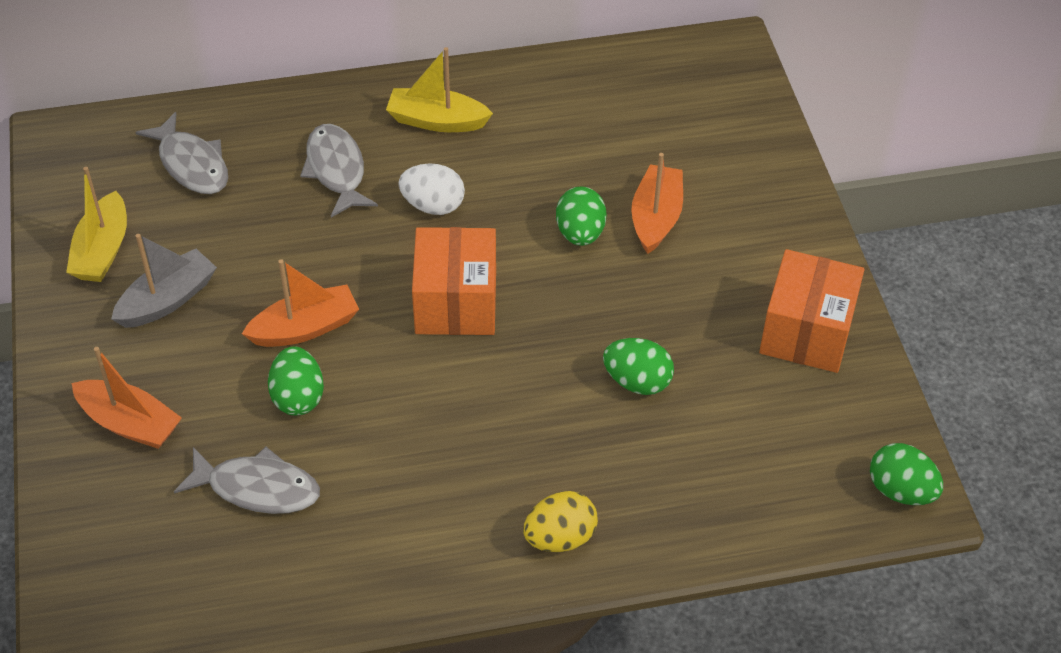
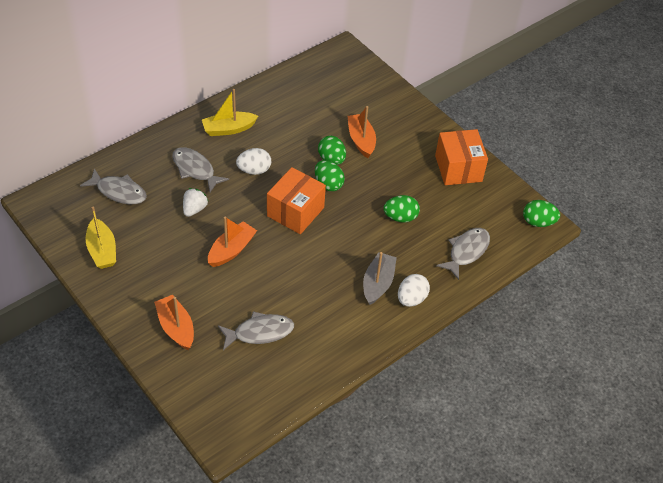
camera: 30 degrees left, 0 degrees up
(130, 423) = (176, 327): orange boat -> orange boat turned 120 degrees counterclockwise
(167, 300) = (153, 262): grey boat -> grey boat (378, 283)
(291, 236) = (194, 209): none -> white strawberry
(298, 397) = (250, 283): green egg -> green egg (328, 184)
(456, 302) = (295, 212): orange box -> orange box turned 60 degrees clockwise
(560, 538) = (411, 299): yellow egg -> white egg
(721, 492) = (466, 251): none -> grey fish

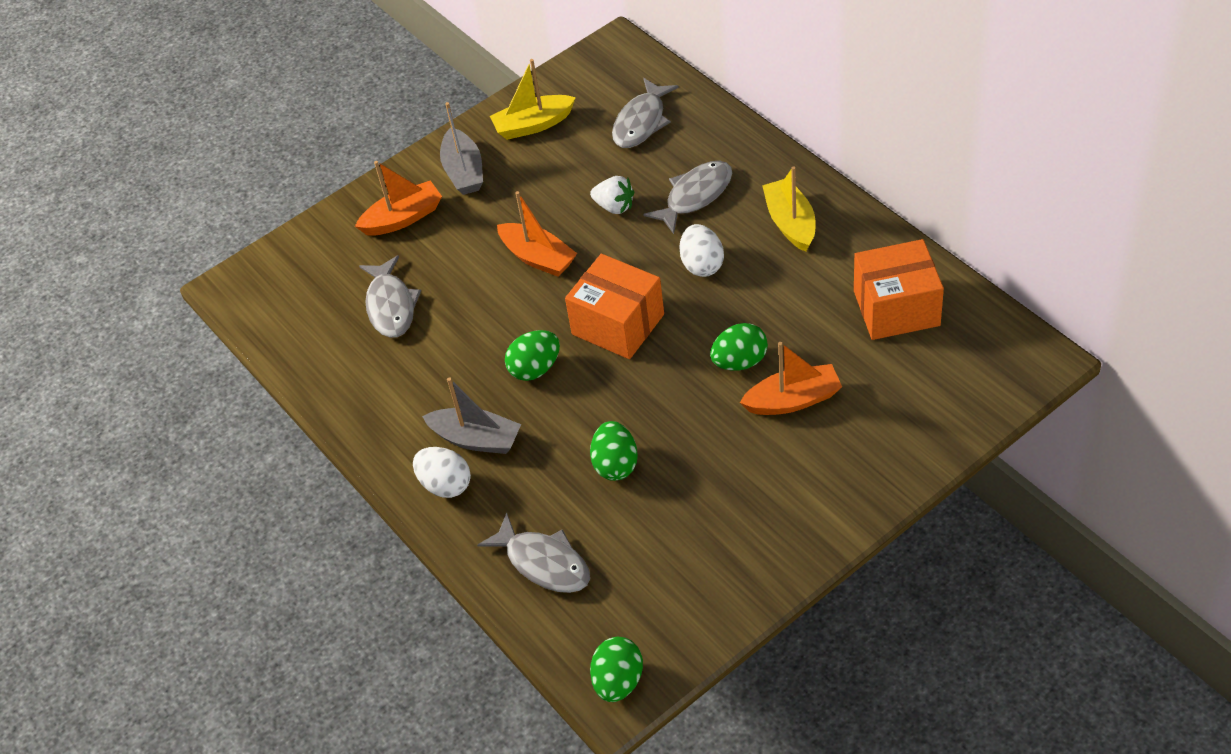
camera: 100 degrees right, 0 degrees up
(138, 291) = (464, 171): none -> grey boat
(328, 184) = (682, 361): green egg -> green egg (535, 368)
(458, 168) = (742, 551): orange box -> orange box (896, 308)

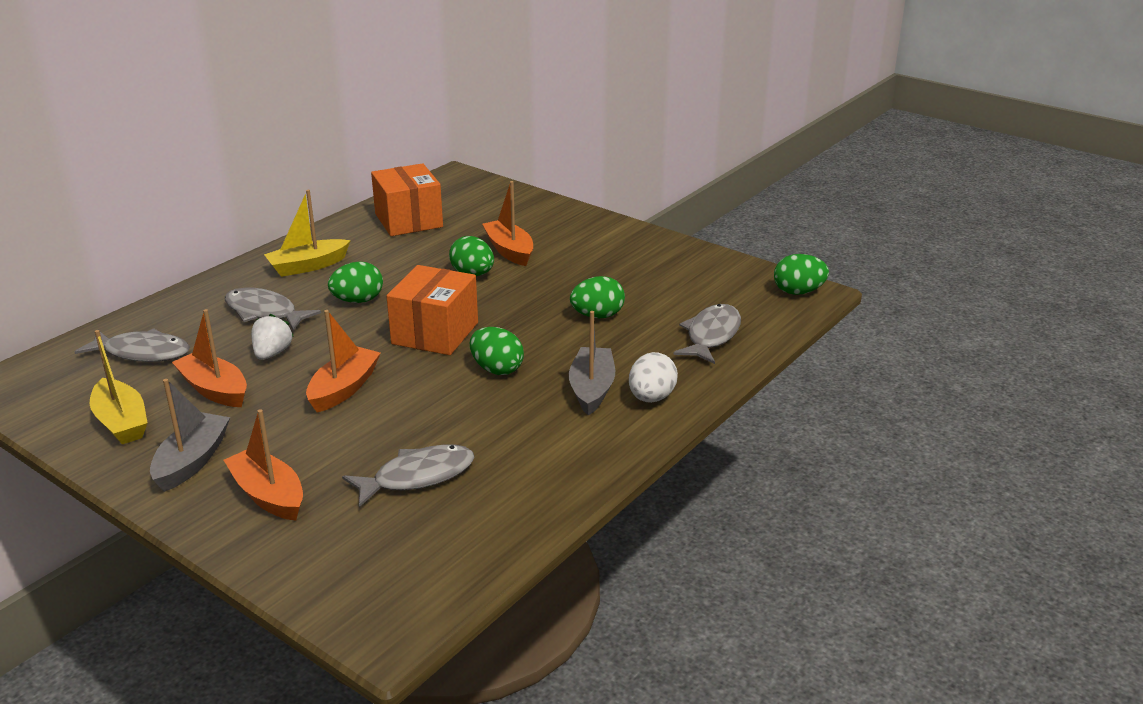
camera: 110 degrees left, 20 degrees down
(464, 171) = (192, 461): grey boat -> grey boat turned 45 degrees counterclockwise
(564, 174) = (214, 390): none -> orange boat
(702, 264) = (358, 301): white egg -> green egg

